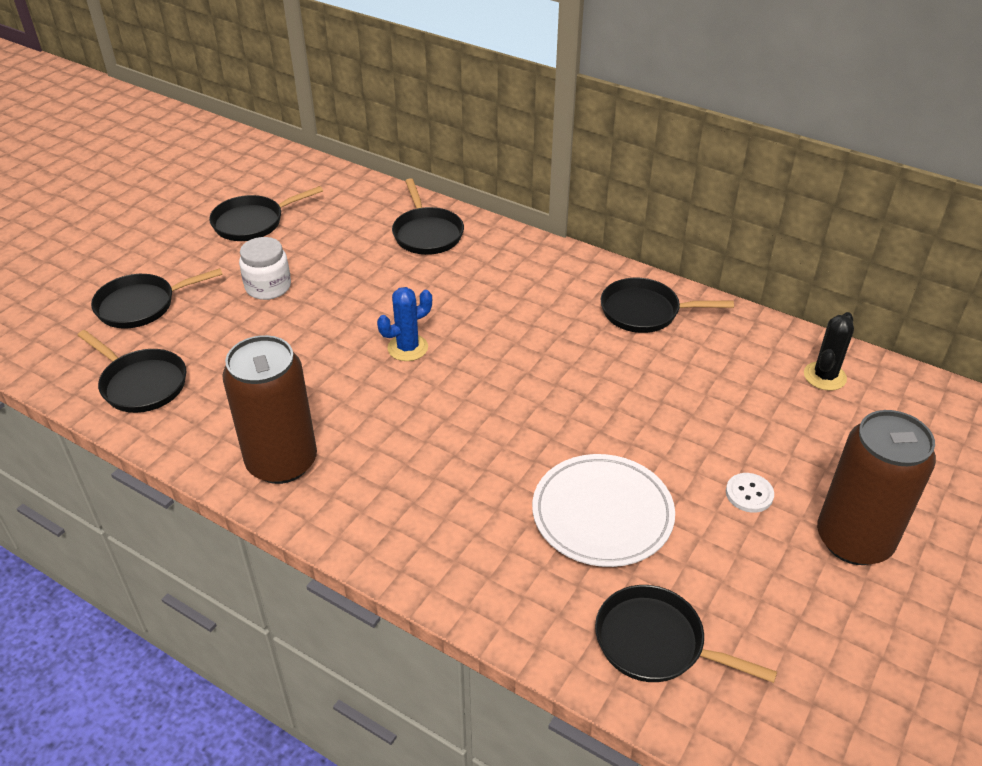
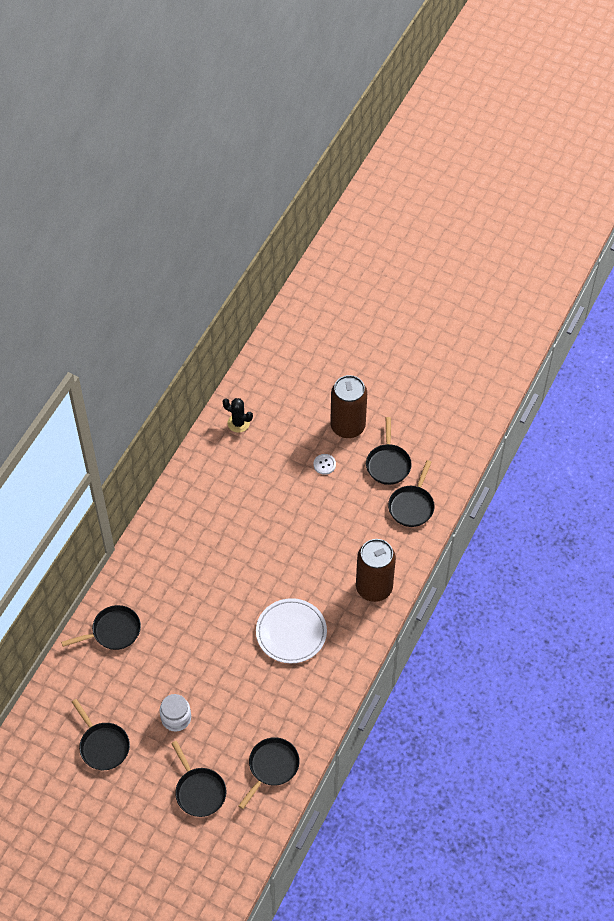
camera: 95 degrees left, 15 degrees up
(282, 462) = (325, 676): brown can -> brown can (374, 587)
(407, 348) = (230, 627): blue cactus -> none
(602, 514) = (344, 526): white plate -> white plate (291, 632)
(645, 311) = (189, 505): black pan -> black pan (388, 464)

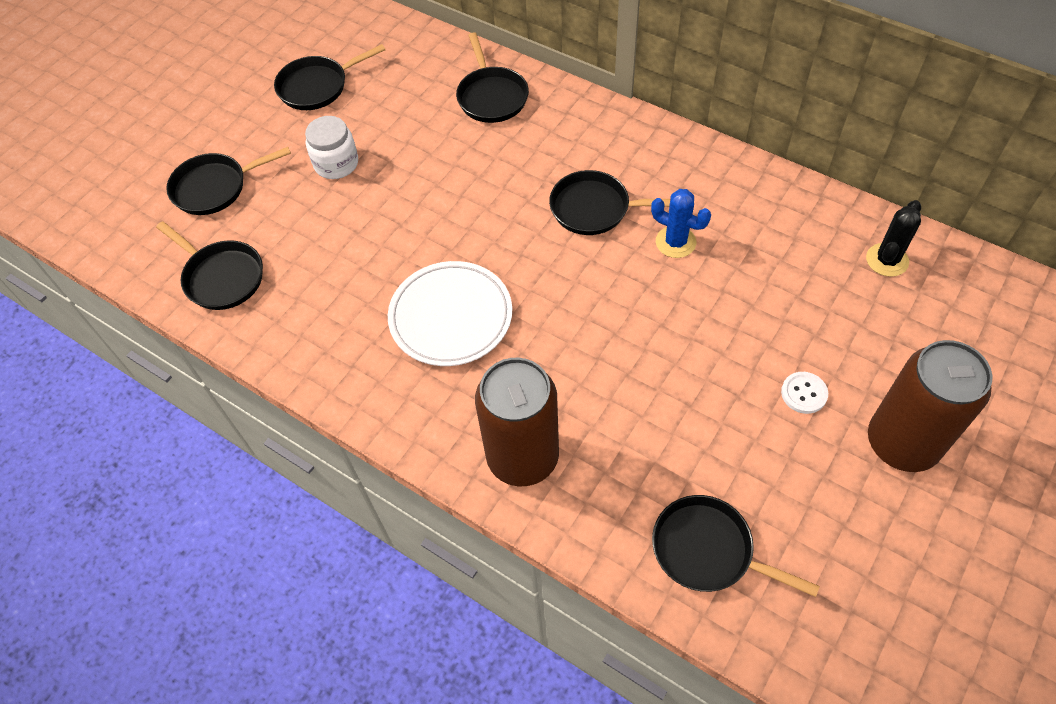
camera: 100 degrees right, 0 degrees up
(231, 522) = (675, 242): none -> blue cactus
(388, 464) = (813, 513): black pan -> black pan (595, 208)

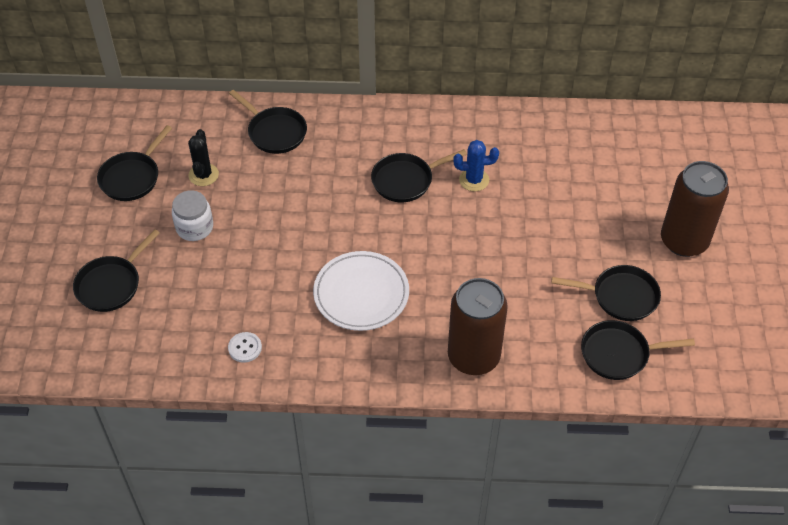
camera: 35 degrees left, 5 degrees down
(221, 277) = (171, 343): black pan -> black pan (620, 296)
(804, 393) = (612, 238): white button -> white button (245, 348)
(887, 260) = (608, 136): black cactus -> black cactus (203, 175)

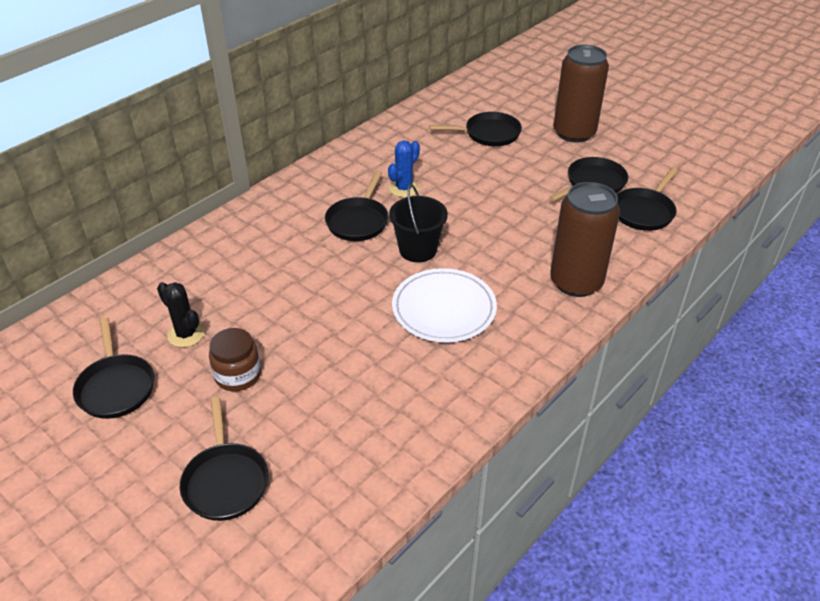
camera: 50 degrees left, 10 degrees down
(194, 227) = (238, 375): white jar -> brown jar
(245, 348) = (420, 418): white button -> none
(274, 132) = (204, 263): black pan -> black pan (488, 134)
(410, 237) = (418, 250): none -> black bucket

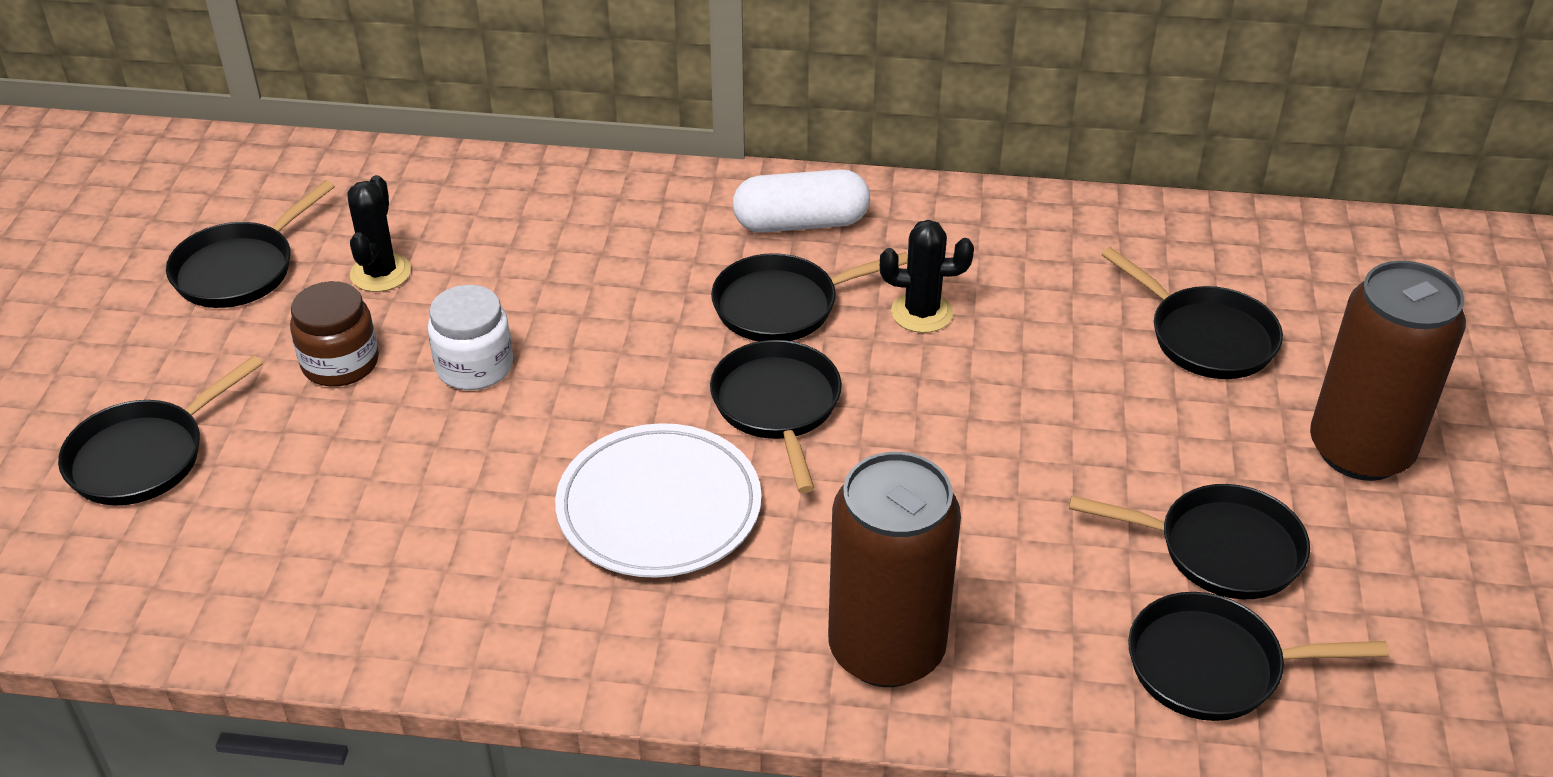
camera: 55 degrees right, 0 degrees up
(293, 329) = (474, 366): none -> white jar
(313, 193) = (801, 223): none -> white capsule
(404, 188) = (921, 313): blue cactus -> black cactus
(418, 250) = (777, 407): black bucket -> black pan

